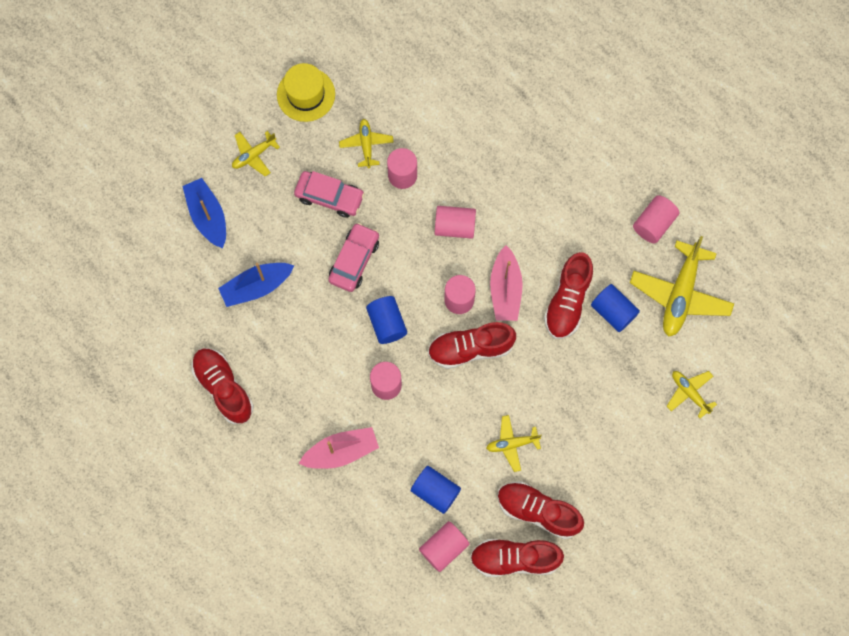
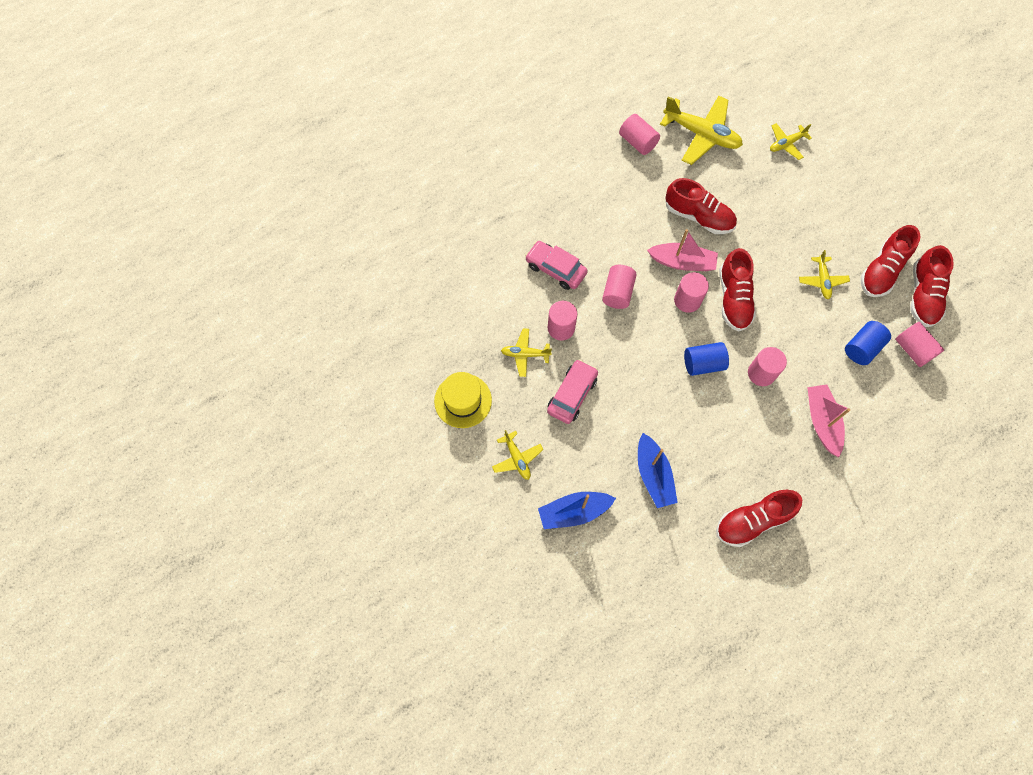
camera: 80 degrees left, 5 degrees down
(354, 260) = (638, 382): pink car -> pink car (555, 269)
(613, 312) = (711, 185): blue cylinder -> none

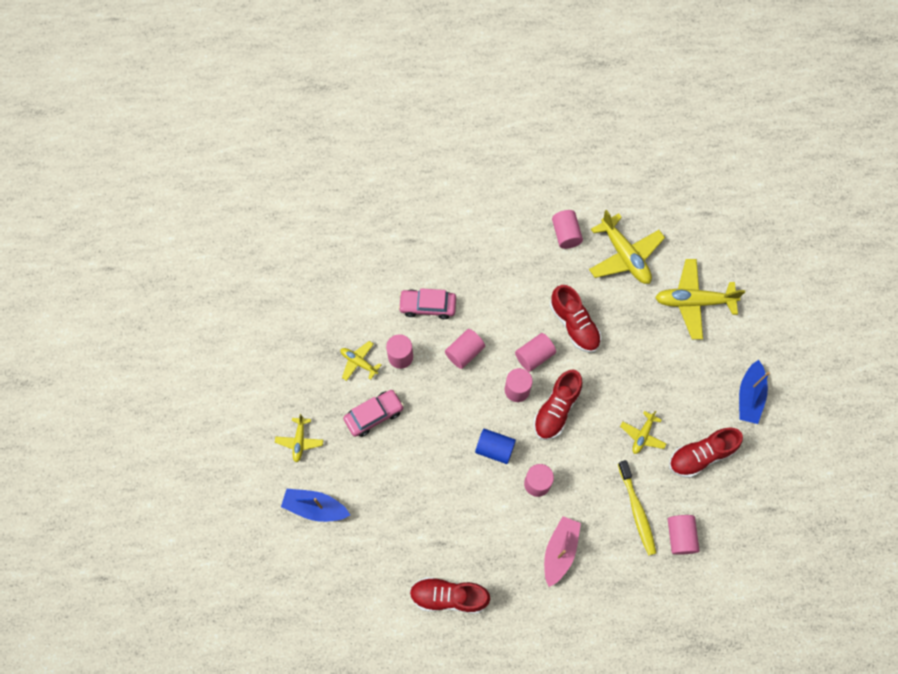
camera: 30 degrees right, 0 degrees up
(463, 400) = (288, 372): yellow hat -> none
(555, 269) = (427, 306): pink car -> pink car turned 60 degrees counterclockwise
(653, 475) = (395, 515): blue boat -> blue boat (749, 396)
(682, 262) = (534, 356): pink boat -> pink cylinder
(786, 144) = (693, 302): yellow plane -> yellow plane, size x1.88
(862, 348) = (636, 510): blue cylinder -> yellow toothbrush
(923, 295) = (722, 496): red shoe -> none

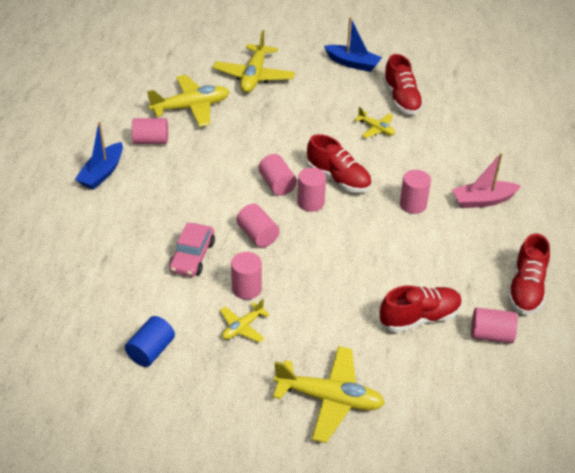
camera: 80 degrees left, 25 degrees down
(299, 441) = (329, 399): yellow plane -> yellow plane, size x1.88
(315, 507) = (416, 393): blue boat -> blue boat (102, 173)
(374, 415) = (312, 322): pink car -> none
(494, 449) = (371, 229): blue cylinder -> blue cylinder (151, 351)
(560, 551) = (483, 200): pink boat -> pink boat turned 45 degrees counterclockwise
(574, 325) = (252, 152): red shoe -> red shoe (419, 318)
(636, 510) = (448, 145): yellow toothbrush -> none
(680, 536) = (474, 124): pink cylinder -> pink cylinder (491, 335)

